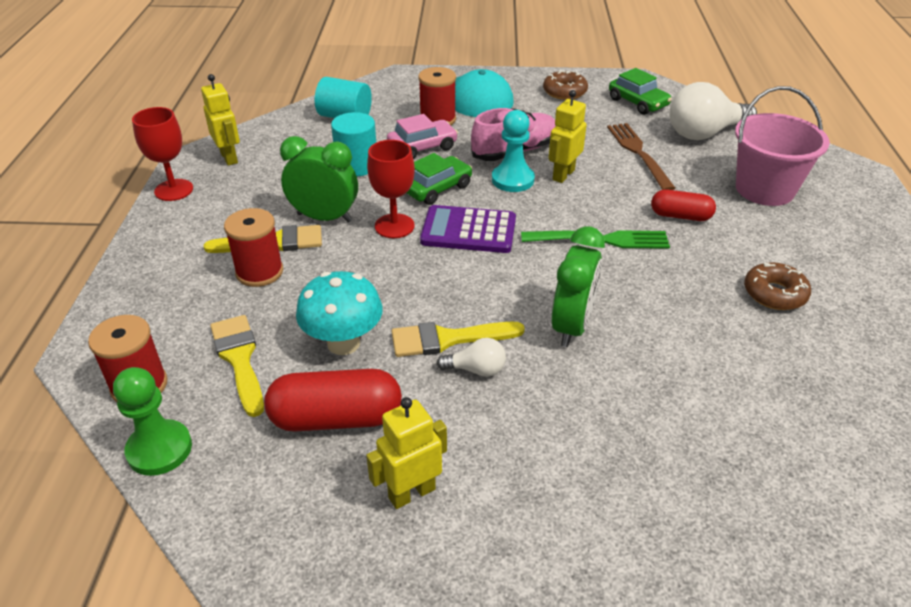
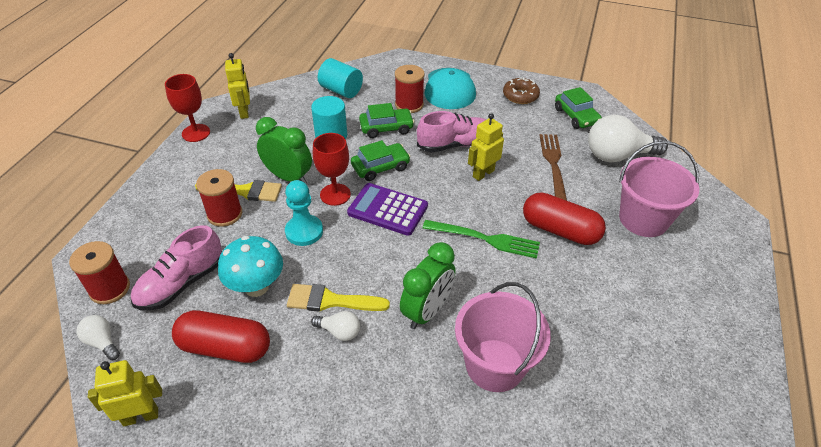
camera: 15 degrees right, 5 degrees up
(159, 449) = (102, 342): green pawn -> white light bulb
(239, 359) = (182, 283): yellow brush -> pink shoe
(411, 493) = (249, 421): yellow robot -> yellow robot (141, 416)
(422, 147) = (386, 128): pink car -> green car
(512, 180) = (441, 170): turquoise pawn -> turquoise pawn (304, 231)
(680, 216) = (560, 230): red capsule -> red capsule, size x1.61
(680, 364) = (495, 365): none -> pink bucket
(774, 293) = (602, 319): brown donut -> none

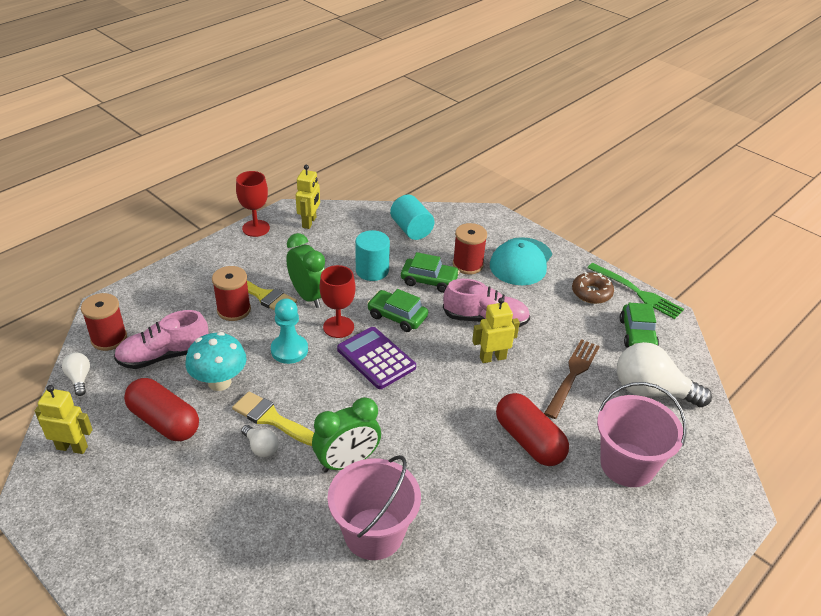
camera: 25 degrees right, 5 degrees down
(380, 167) = (397, 316): green car -> green car turned 150 degrees counterclockwise
(485, 239) = (448, 420): green fork -> green fork (637, 292)

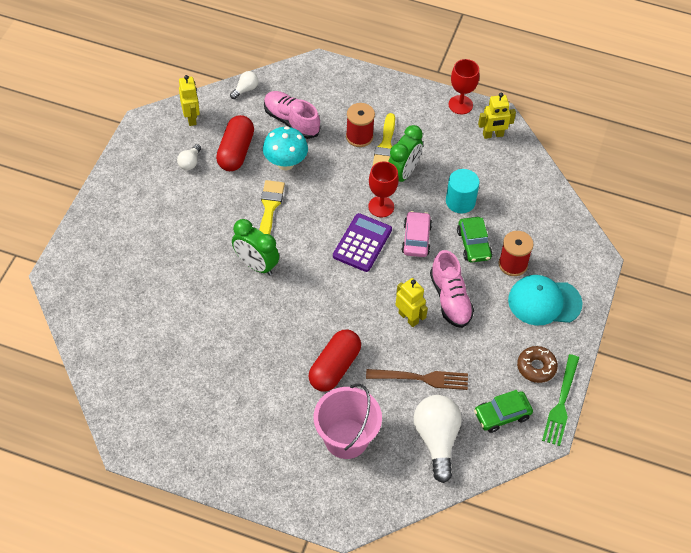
camera: 65 degrees right, 15 degrees up
(109, 339) = (289, 84): red spool -> none
(261, 447) = (242, 213): white light bulb -> white light bulb (190, 162)
(289, 350) = (339, 188): turquoise pawn -> none
(374, 534) = (207, 302): pink bucket -> none
(397, 316) = (416, 239): green car -> pink car
(411, 229) = (533, 207): turquoise cylinder -> none

